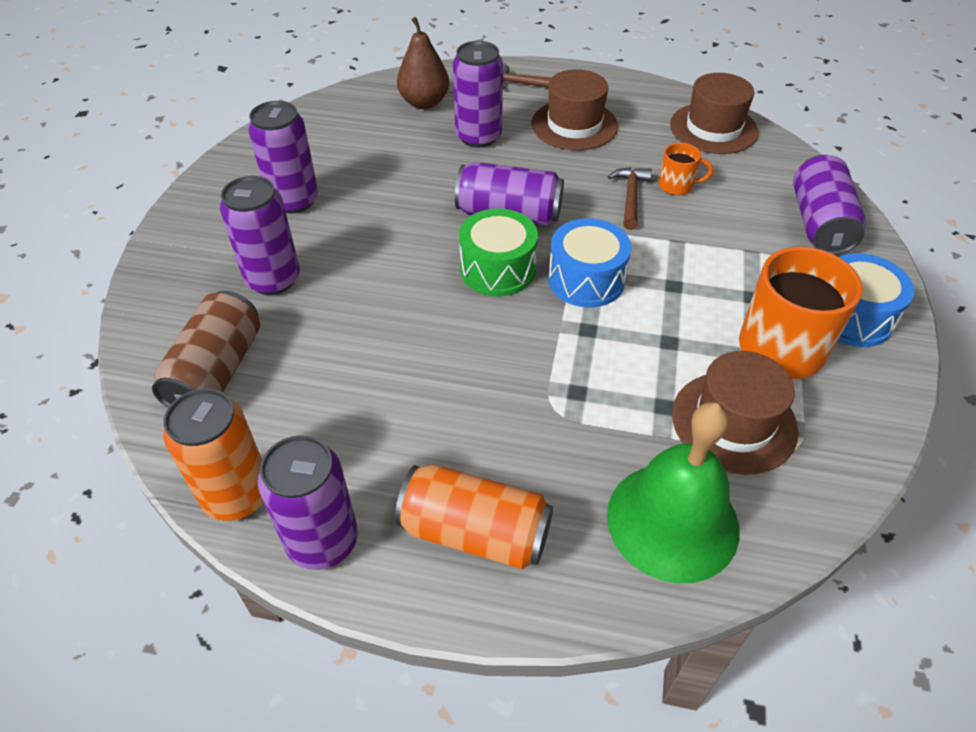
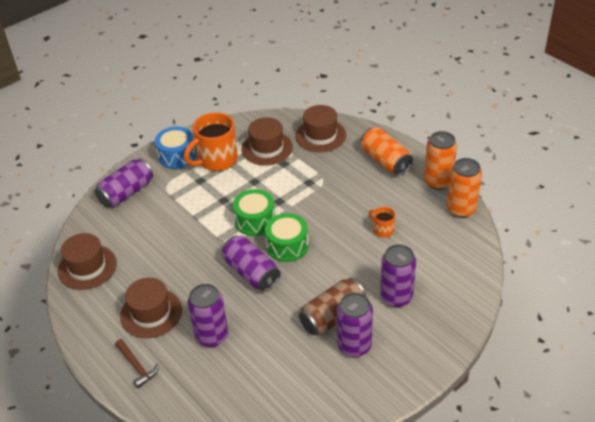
camera: 140 degrees left, 5 degrees down
(217, 371) = (447, 261): brown can -> brown can (332, 316)
(322, 541) = (438, 181): purple can -> orange can
(424, 102) = (213, 388): brown pear -> none
(586, 280) = (255, 221): blue drum -> green drum
(630, 197) = (184, 250): brown hammer -> none
(672, 521) = (320, 135): green bell -> brown hat
(677, 186) = (155, 244): orange mug -> orange mug (382, 230)

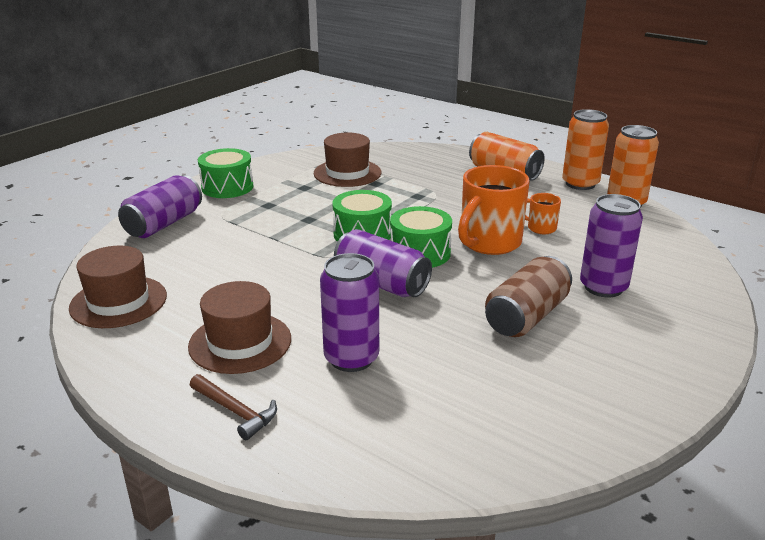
camera: 15 degrees left, 15 degrees down
(177, 156) = (227, 187): blue drum -> green drum
(216, 160) = (284, 187): orange mug -> orange mug (489, 243)
(320, 135) = (411, 159): brown hat -> none
(354, 345) = (579, 344): purple can -> none

